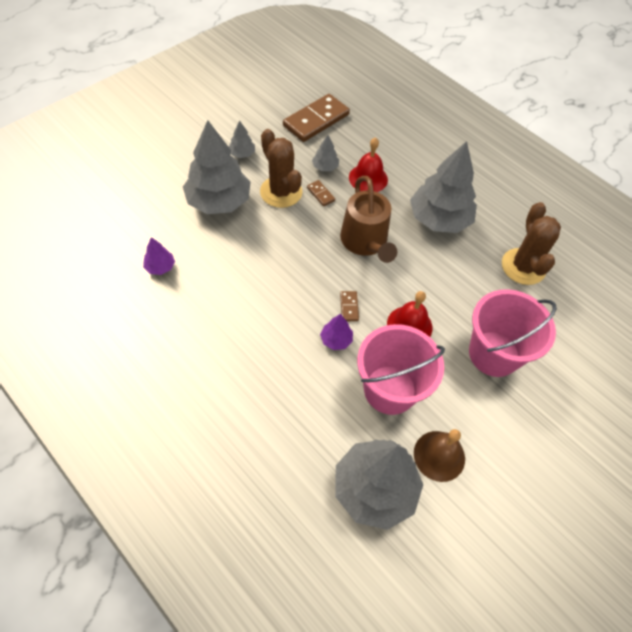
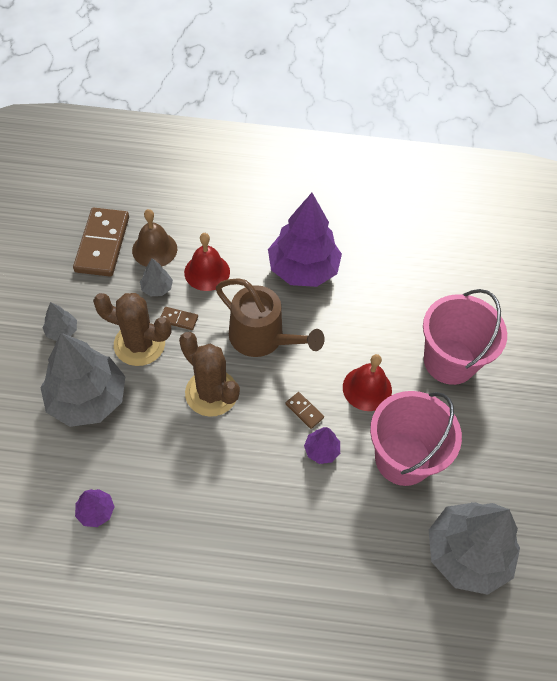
camera: 40 degrees left, 0 degrees up
(439, 219) = (303, 269): grey tree -> purple tree
(439, 455) = (486, 483): brown bell -> brown bell (154, 249)
(523, 267) = (405, 265): brown cactus -> brown cactus (211, 393)

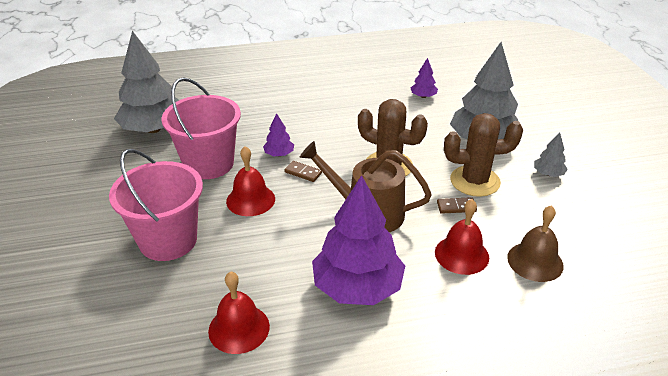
camera: 165 degrees right, 20 degrees down
(102, 244) = (592, 251): brown domino -> none
(157, 288) = (499, 226): grey tree -> none
(399, 264) = (239, 328): none -> red bell

